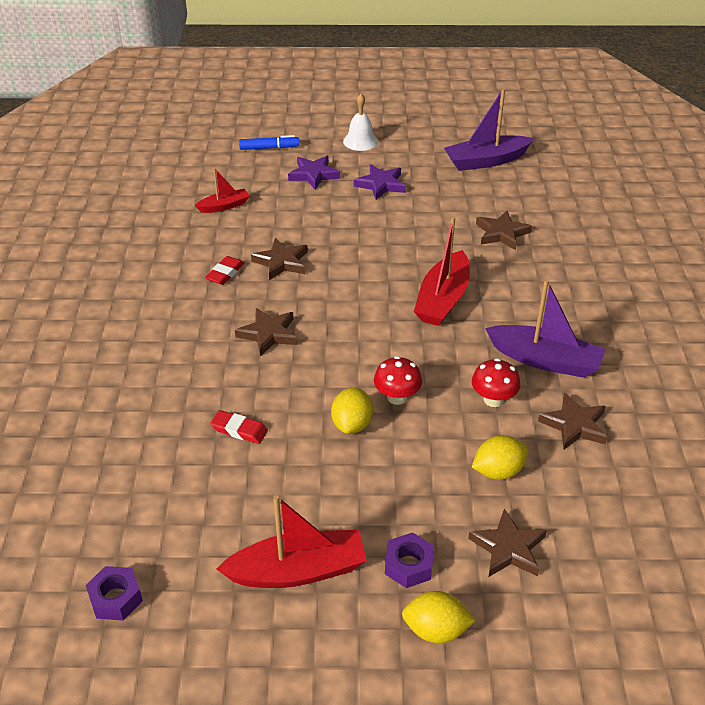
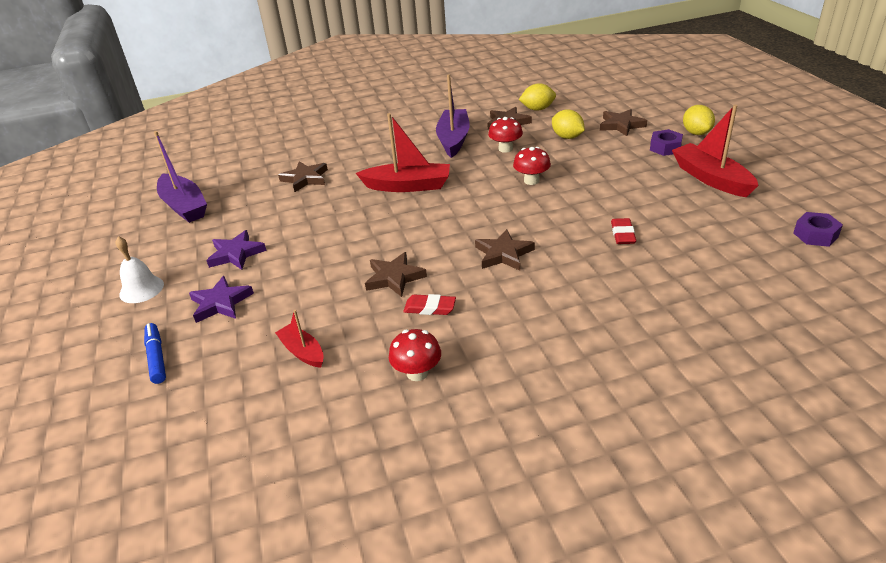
camera: 105 degrees left, 5 degrees down
(157, 253) = (417, 373): none -> red mushroom
(352, 424) = (573, 191): yellow lemon -> yellow lemon (537, 109)

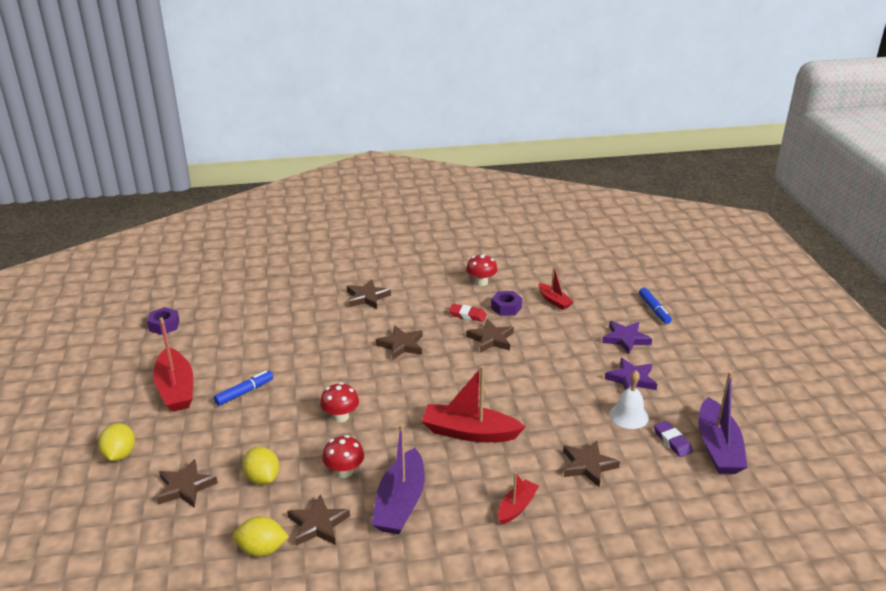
camera: 175 degrees left, 5 degrees down
(141, 289) = (700, 359): white bell -> white bell (629, 416)
(184, 206) = (718, 447): purple boat -> purple boat turned 150 degrees counterclockwise
(223, 205) = (672, 441): none -> purple eraser
(366, 149) = (516, 507): none -> red boat
(585, 316) = (367, 297): none -> brown star
(622, 234) = (299, 347): red eraser -> none
(640, 185) = (244, 392): none -> blue marker
(665, 148) = (175, 437): purple nut -> purple nut (506, 308)

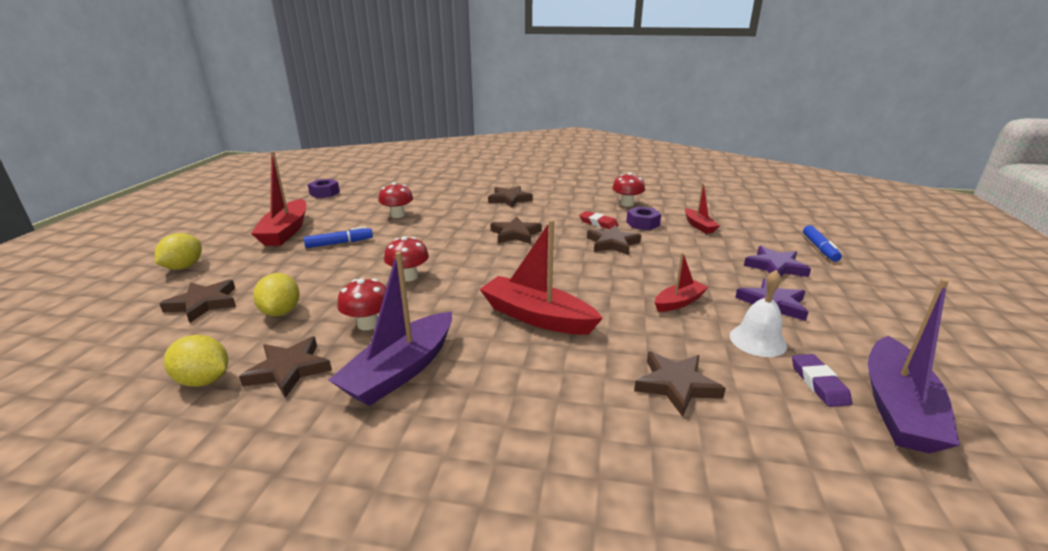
camera: 20 degrees right, 5 degrees down
(271, 343) = (397, 215): none -> red mushroom
(516, 507) = (546, 413): red boat -> red boat (679, 302)

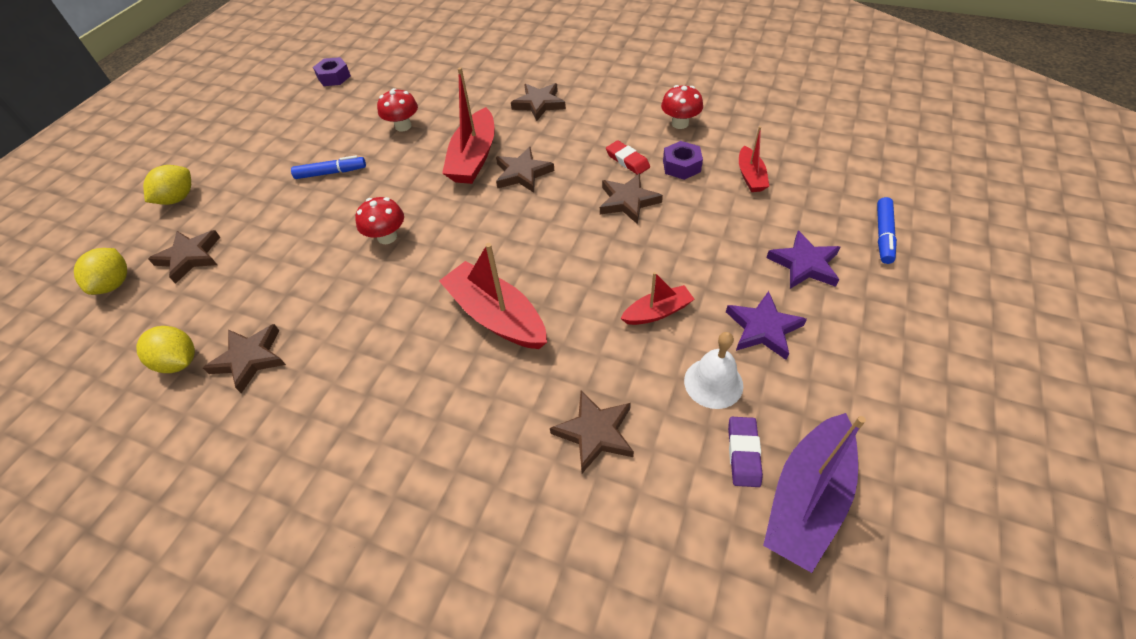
camera: 15 degrees right, 25 degrees up
(281, 312) = (256, 278): yellow lemon -> yellow lemon (115, 284)
(286, 231) = (281, 147): red boat -> red boat (474, 158)
(368, 324) = (331, 305): red mushroom -> none
(401, 370) = (345, 374): purple boat -> none

